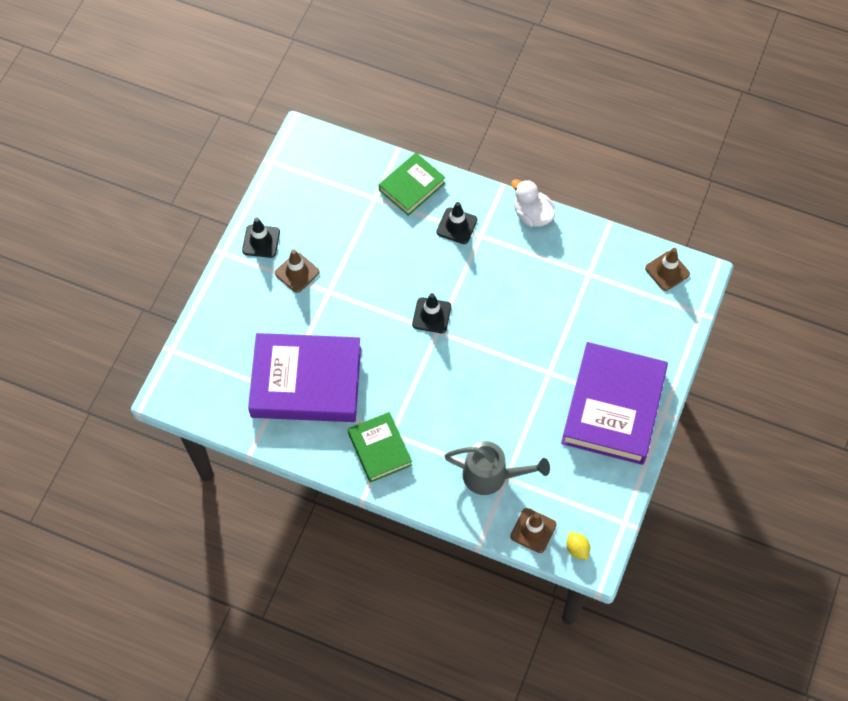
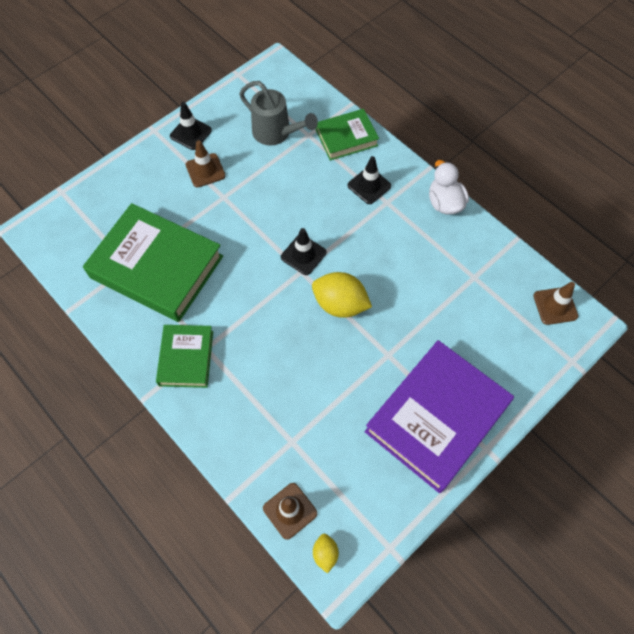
camera: 25 degrees right, 0 degrees up
(306, 382) = (157, 267): purple book -> green book
(487, 346) = (340, 304): none -> yellow lemon
(492, 476) = (278, 433): grey watering can -> grey watering can (276, 133)

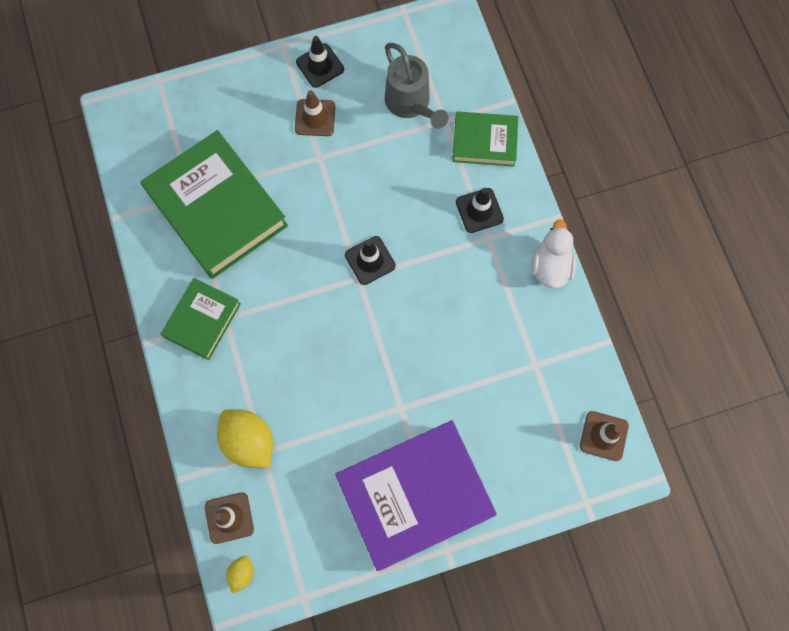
camera: 25 degrees right, 10 degrees up
(340, 304) = (380, 332): yellow lemon -> yellow lemon (249, 441)

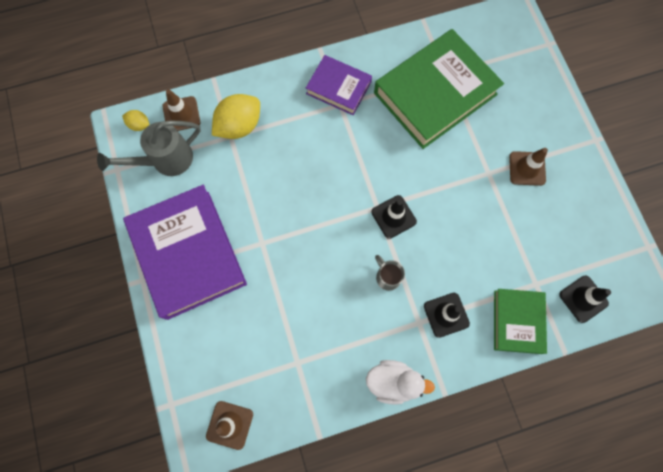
camera: 90 degrees right, 0 degrees up
(202, 320) = (338, 88): green book -> purple book
(320, 66) = (580, 171): black traffic cone -> black traffic cone (583, 299)
(411, 104) = (549, 252): grey watering can -> grey watering can (165, 160)
(439, 269) = (387, 277): none -> grey mug

